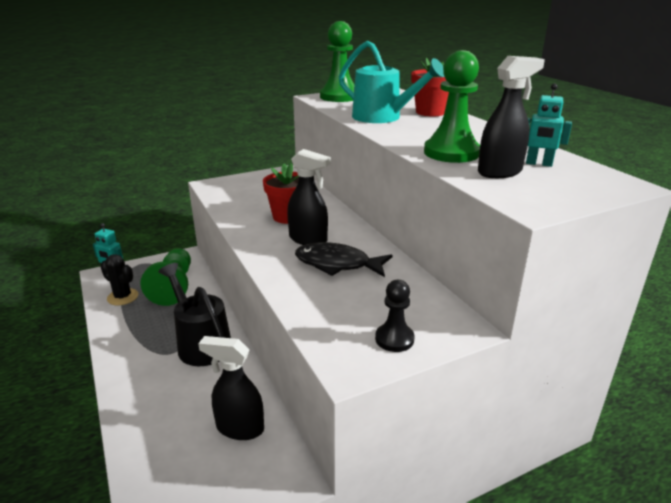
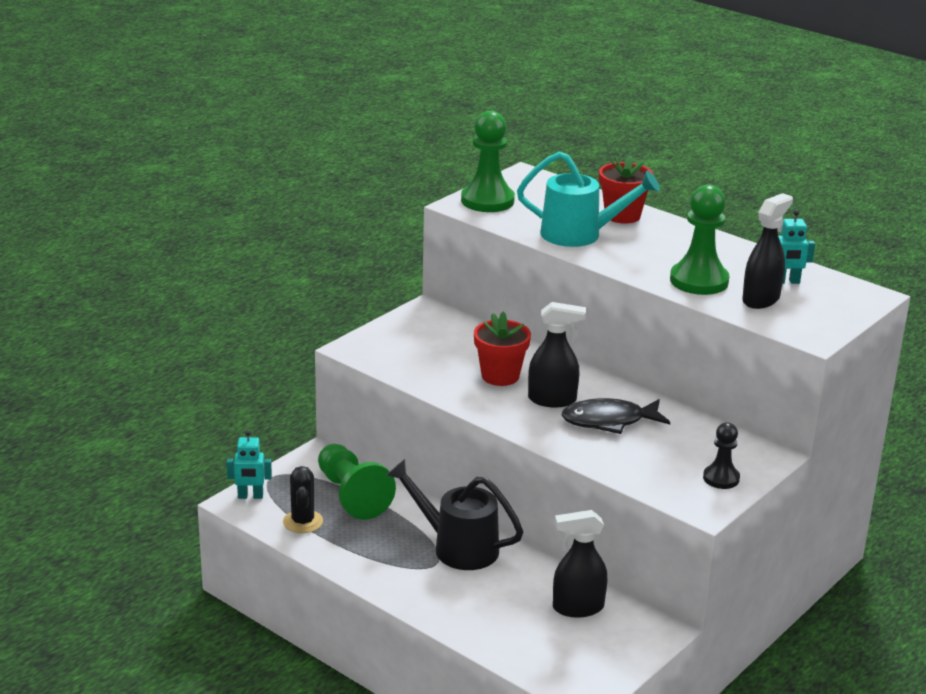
camera: 25 degrees left, 0 degrees up
(123, 297) = (303, 522): black cactus -> black cactus turned 75 degrees clockwise

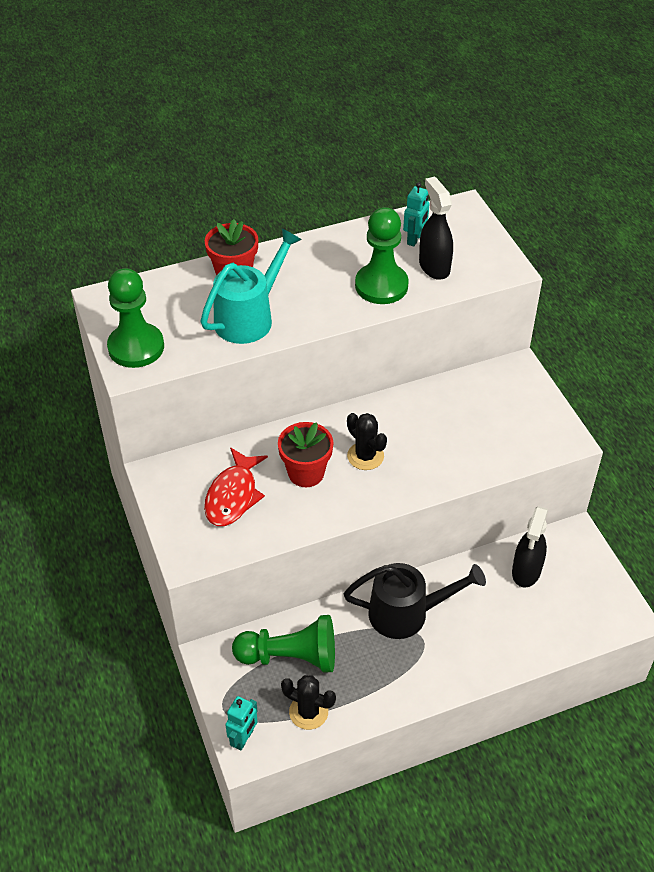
camera: 60 degrees left, 20 degrees up
(438, 349) = (233, 495): none -> red fish
(456, 547) = (407, 613): black watering can -> black watering can turned 150 degrees counterclockwise
(552, 400) = (365, 456): black spray bottle -> black cactus
(609, 421) = (418, 436): black fish -> none
(721, 478) = (533, 410): black pawn -> none

